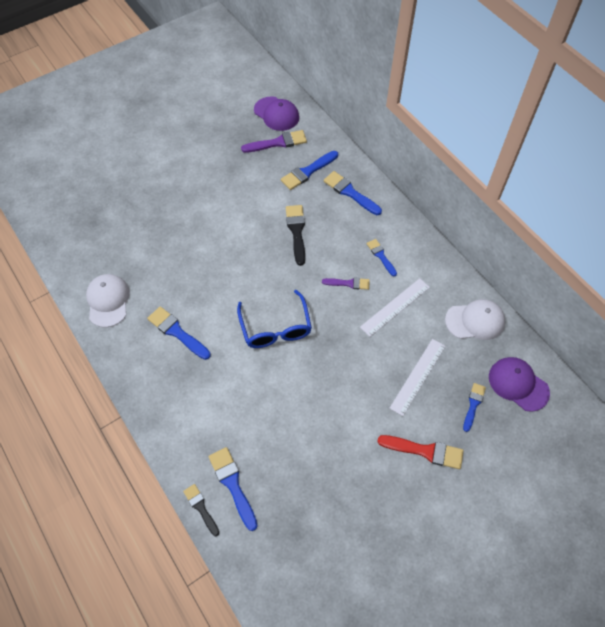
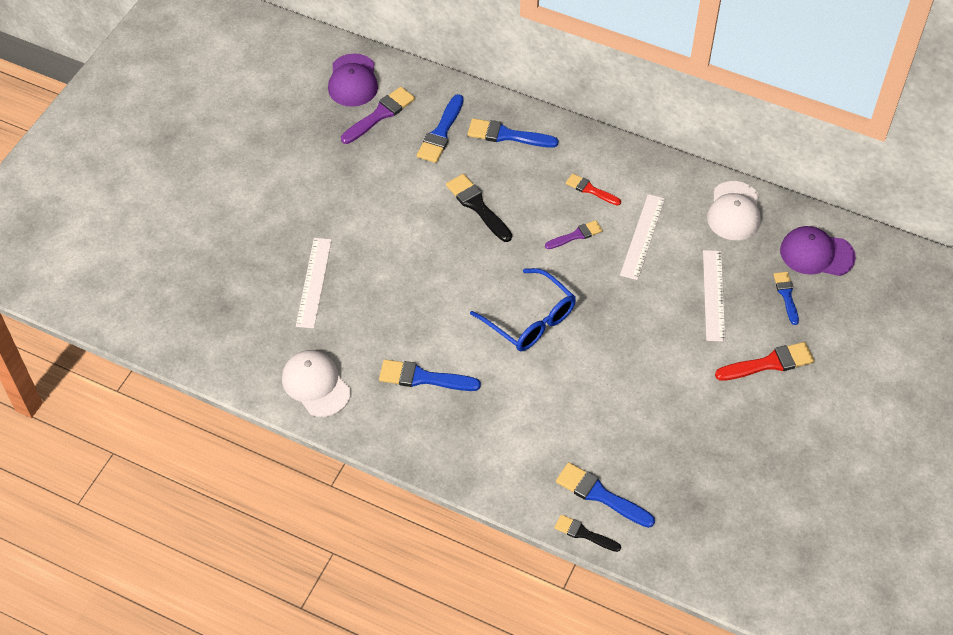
camera: 30 degrees left, 5 degrees down
(157, 232) = (314, 282): none -> white ruler
(276, 114) = (353, 81): purple cap -> purple cap turned 75 degrees clockwise
(381, 256) = (590, 190): blue brush -> red brush
(475, 321) = (734, 211): white cap -> white cap turned 135 degrees clockwise

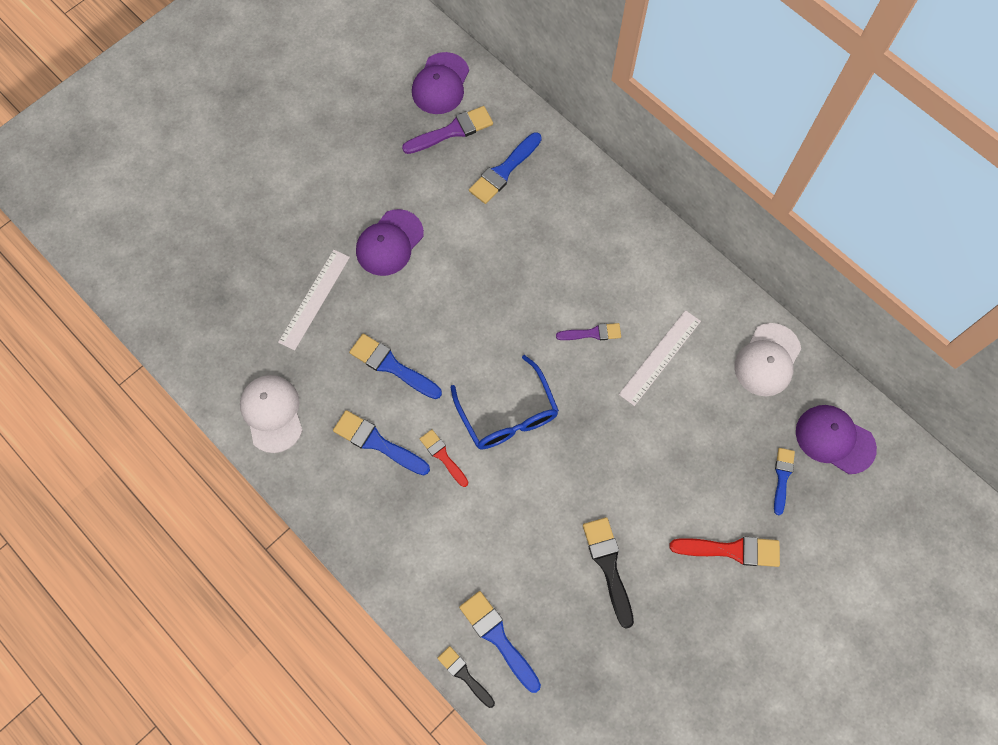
camera: 20 degrees right, 15 degrees up
(363, 218) = (389, 243): none -> purple cap
(477, 206) = (507, 266): black brush -> black brush (608, 566)
(507, 135) = (569, 195): blue brush -> blue brush (392, 366)
(590, 190) = (628, 285): red brush -> red brush (443, 456)
(713, 295) = (706, 450): white ruler -> none

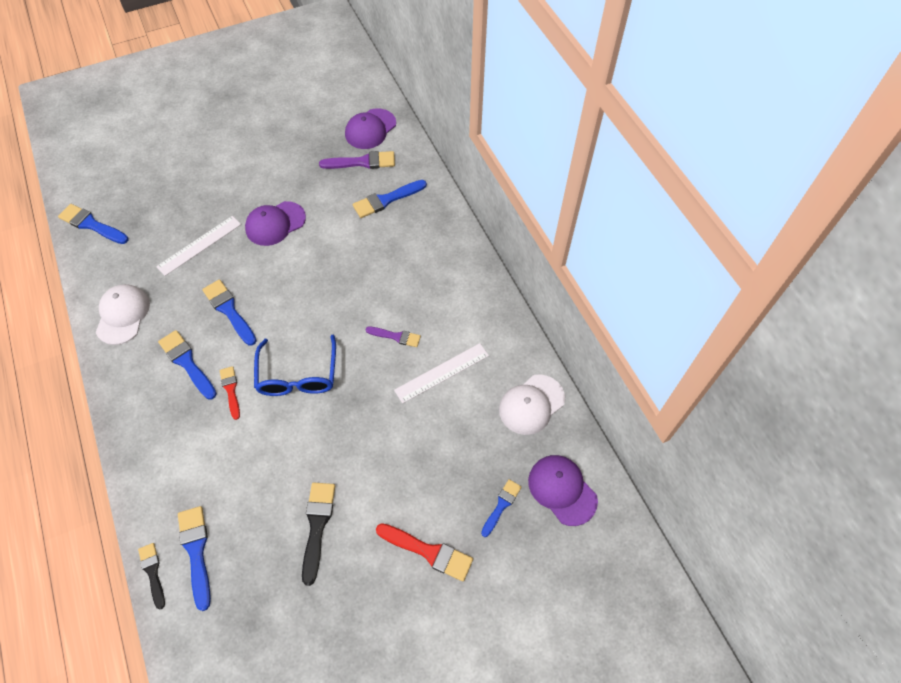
camera: 20 degrees right, 10 degrees down
(169, 316) = (91, 224): none -> blue brush

